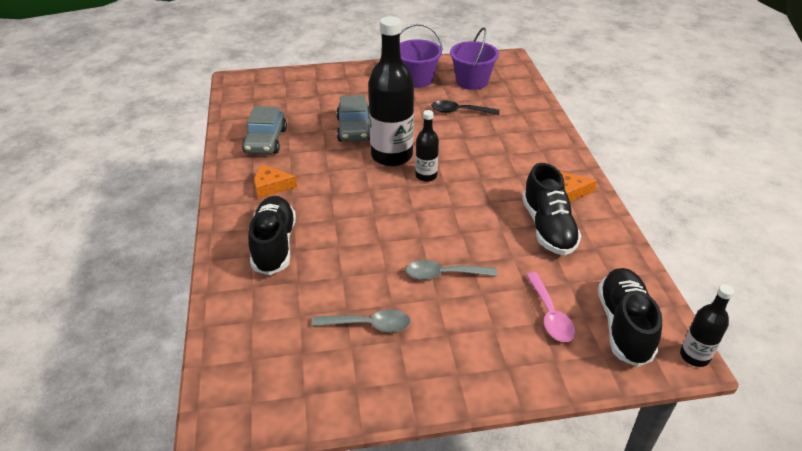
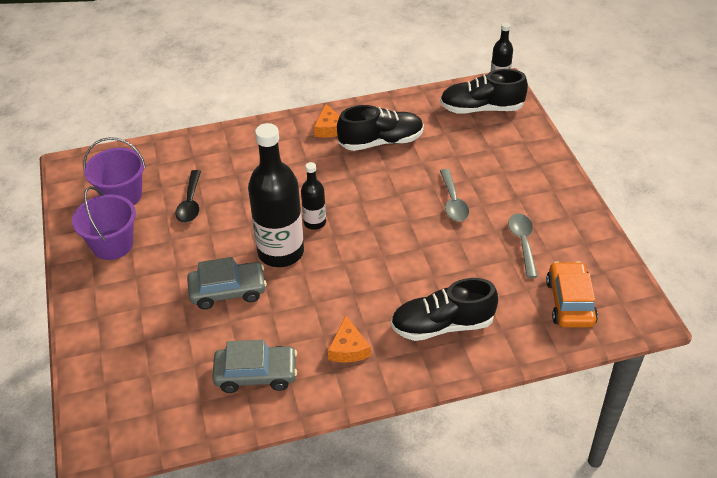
camera: 95 degrees left, 5 degrees up
(268, 350) = (570, 302): none -> orange car
(550, 314) = (481, 143): pink spoon -> none

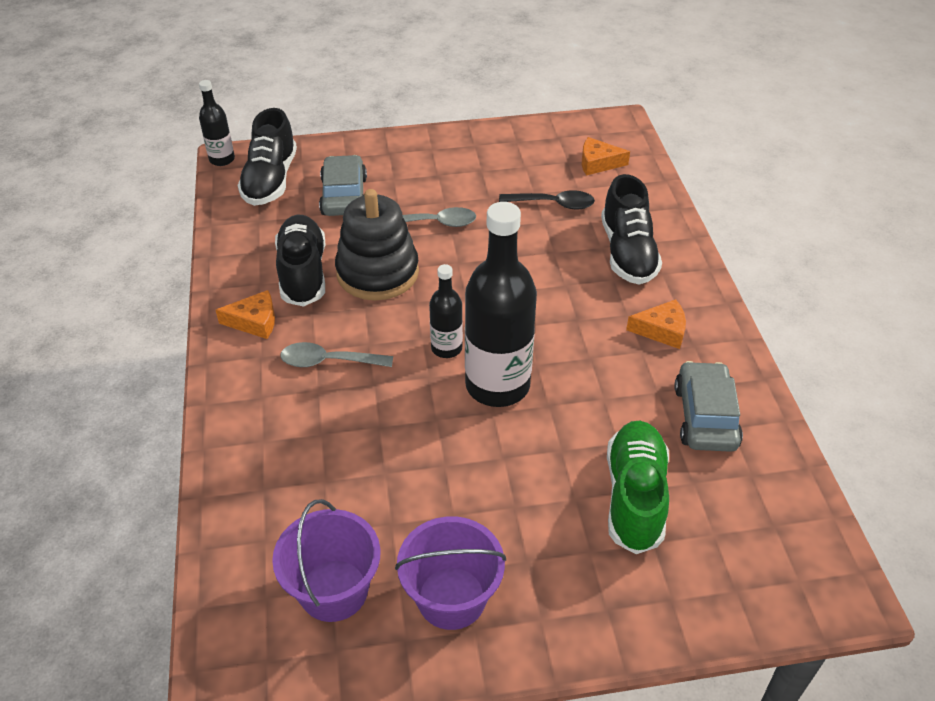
camera: 85 degrees left, 0 degrees up
(182, 330) = (634, 496): none -> green shoe
(190, 203) = (375, 490): black spoon -> black spoon (553, 204)
(228, 291) = (564, 444): grey car -> grey car (344, 196)
(388, 178) = (377, 273): none -> black stacking toy
(523, 243) = (511, 181): grey spoon -> grey spoon (329, 361)
(570, 302) = (598, 163): orange car -> orange cheese

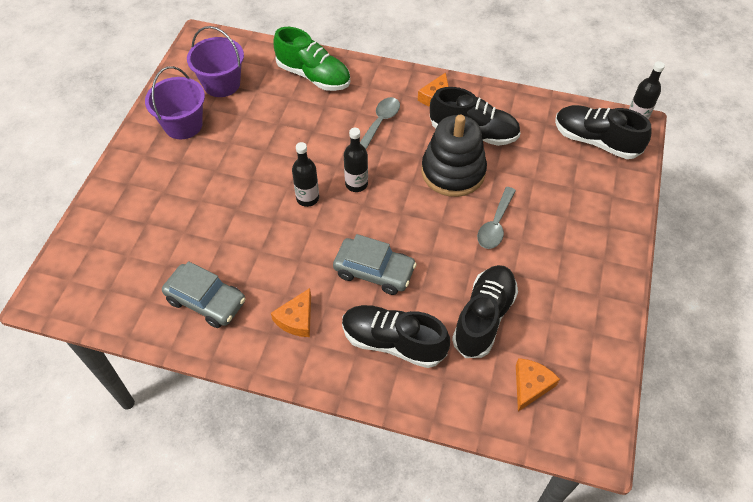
camera: 115 degrees right, 10 degrees up
(344, 196) = (556, 179): grey car -> grey car (374, 271)
(497, 385) = (307, 198): black bottle -> black bottle, size x0.50
(553, 204) = (483, 317): black spoon -> black shoe
(634, 496) = (179, 229): green shoe -> green shoe (313, 76)

